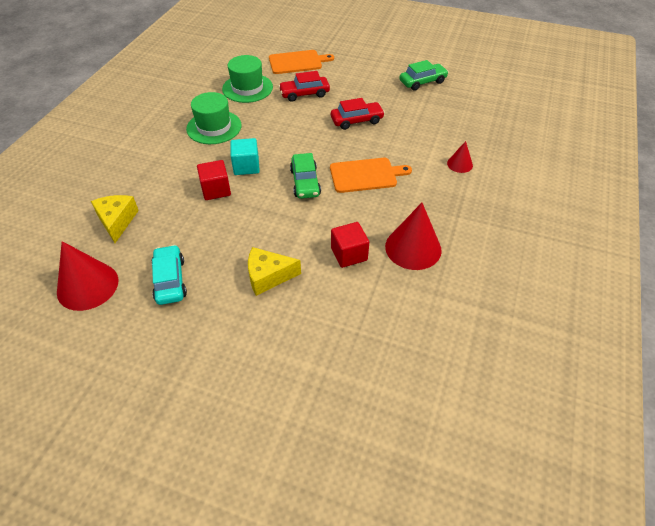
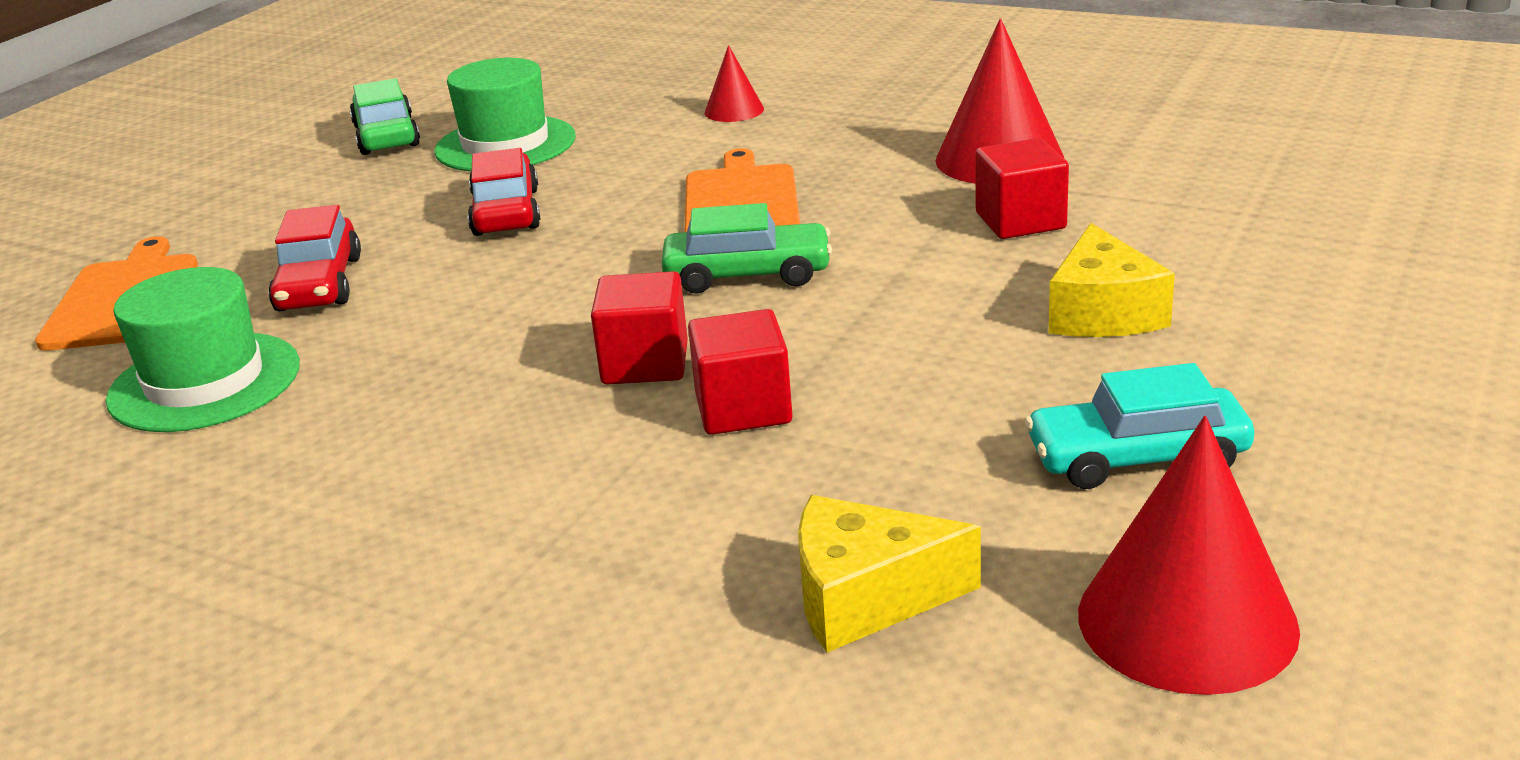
camera: 80 degrees left, 20 degrees down
(214, 127) = (401, 434): green hat -> green hat (505, 144)
(246, 166) = (645, 363): turquoise cube -> red cube

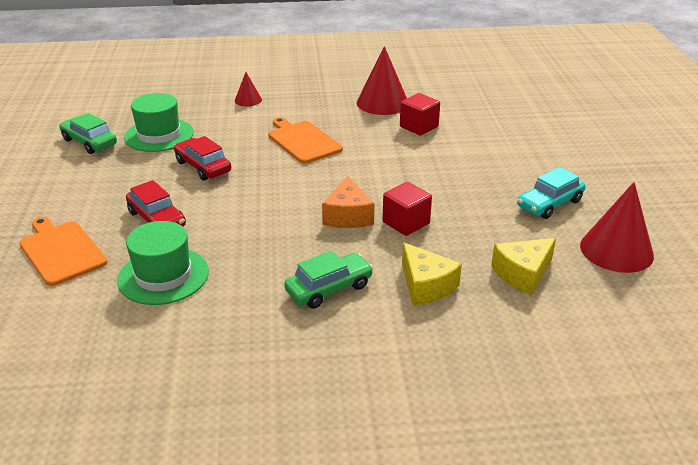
camera: 35 degrees left, 5 degrees up
(645, 363) = (348, 216): red cube -> orange cheese
(748, 275) = (343, 171): green car -> green car (329, 288)
(1103, 312) = (485, 156): yellow cheese -> yellow cheese (426, 286)

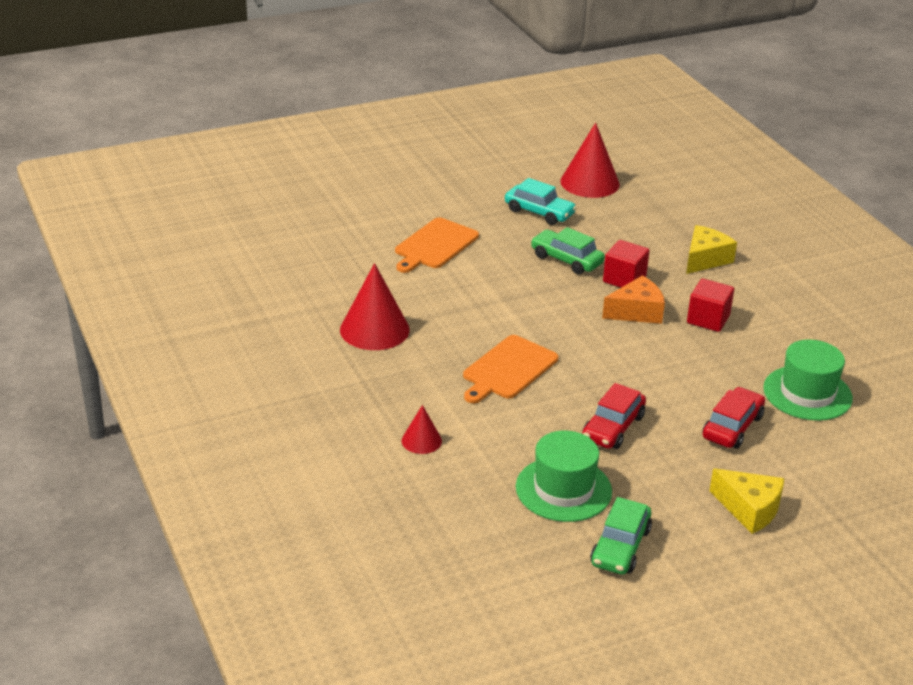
camera: 110 degrees left, 0 degrees up
(61, 251) = (830, 471): orange cutting board -> orange cutting board (435, 245)
(329, 288) = (747, 303): green car -> green car (566, 260)
(419, 127) = (426, 296): red cube -> red cube (708, 319)
(523, 274) = (654, 219): yellow cheese -> yellow cheese (749, 509)

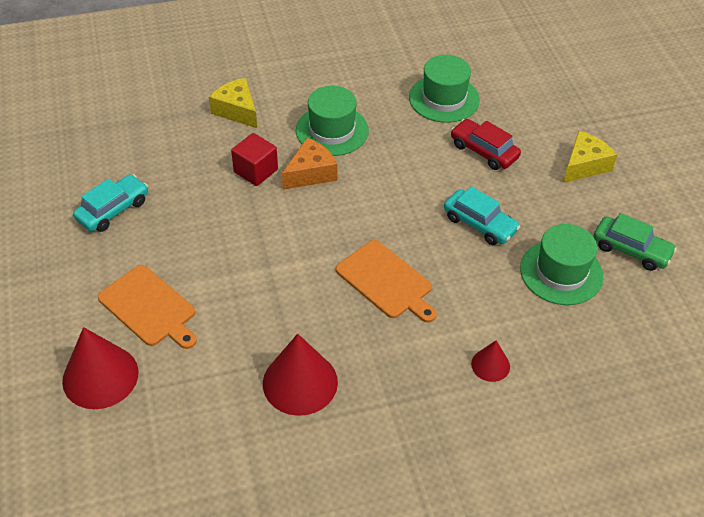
camera: 80 degrees left, 15 degrees up
(566, 260) = (210, 205): green car -> none
(590, 182) = (69, 160): red cone -> red cone (100, 376)
(613, 427) = (480, 224): red car -> turquoise car
(637, 312) = (311, 173): orange cheese -> orange cheese turned 60 degrees clockwise
(708, 319) = (332, 130): red cube -> green hat

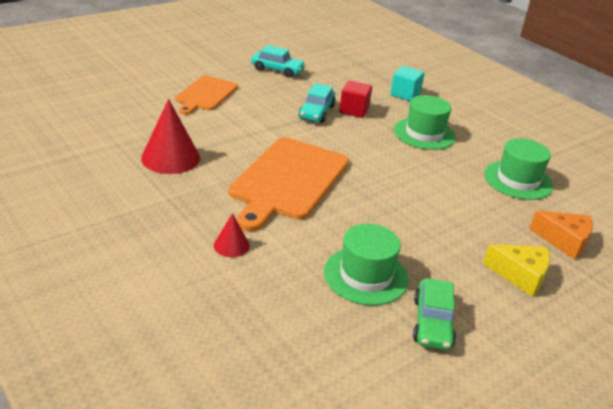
camera: 65 degrees right, 15 degrees down
(100, 376) = (143, 89): red cone -> none
(237, 110) = (405, 94): yellow cheese -> turquoise cube
(311, 173) = (371, 132): orange cheese -> orange cheese (564, 241)
(386, 281) = (288, 180): orange cutting board -> orange cutting board, size x1.66
(480, 224) = (387, 219): turquoise car -> turquoise car (316, 112)
(484, 151) = (477, 210): red car -> none

